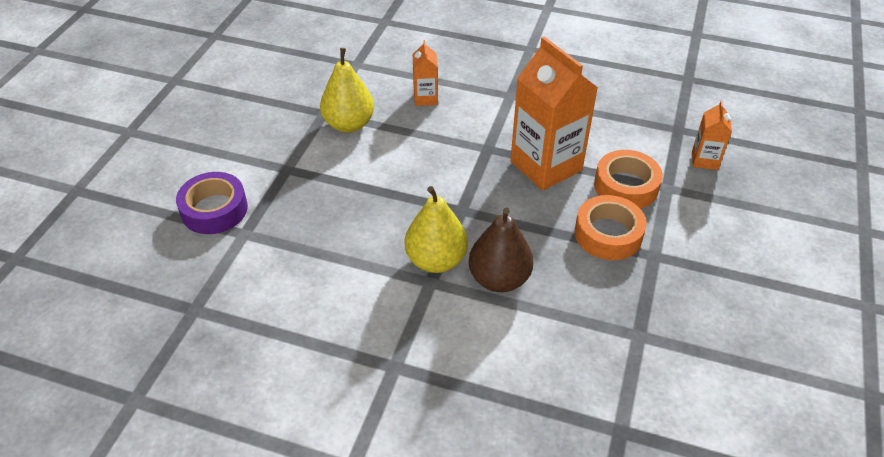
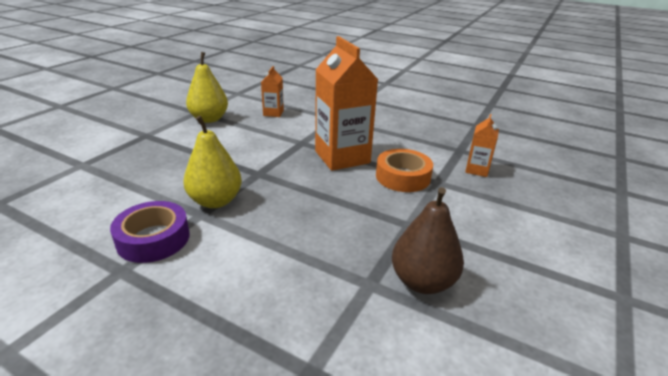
camera: 10 degrees right, 15 degrees down
(214, 209) = (74, 149): purple tape -> purple tape (153, 239)
(499, 279) = (260, 221): brown pear -> brown pear (422, 281)
(608, 234) = (373, 204): orange tape -> none

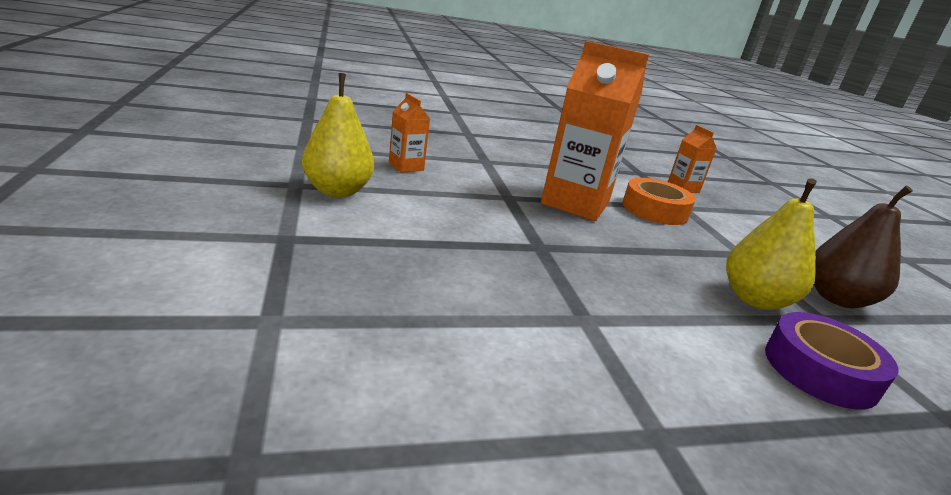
camera: 45 degrees left, 5 degrees down
(153, 239) = (606, 376): purple tape -> purple tape (820, 370)
(215, 201) = (567, 296): yellow pear -> yellow pear (755, 299)

